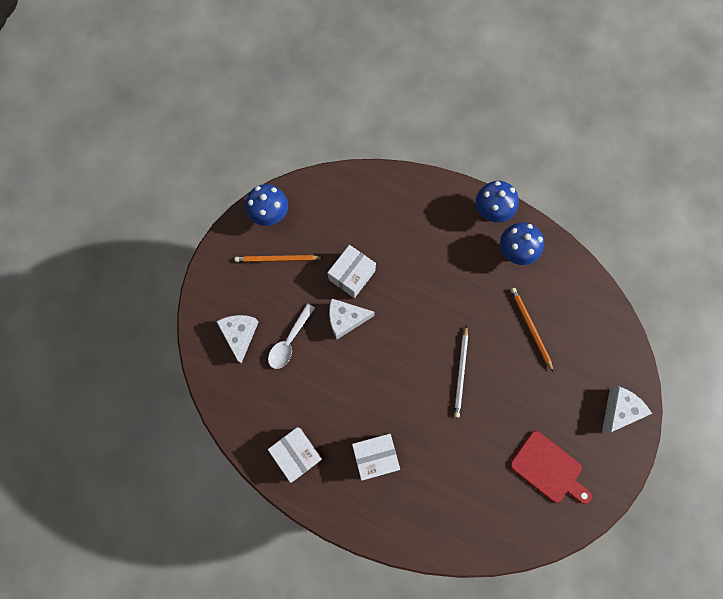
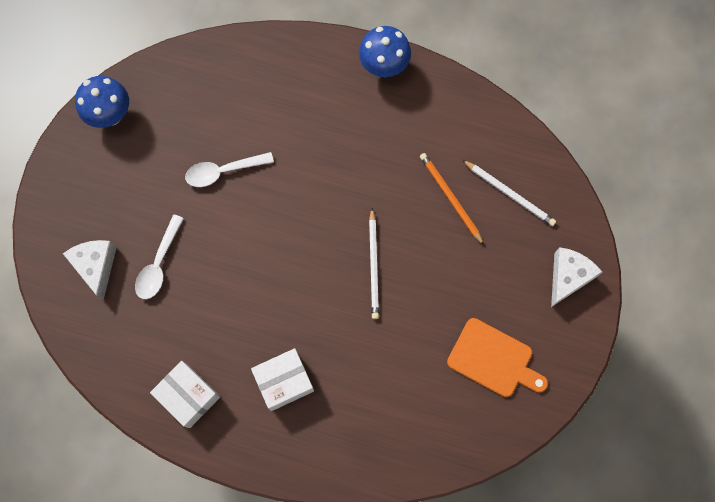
camera: 10 degrees left, 0 degrees up
(277, 259) = (128, 167): orange pencil -> none
(346, 319) = (224, 226): white cheese -> none
(352, 275) = (223, 171): white box -> white spoon
(514, 252) = (419, 111): blue mushroom -> none
(548, 468) = (493, 359): red cutting board -> orange cutting board
(579, 332) = (509, 194): none -> white pencil

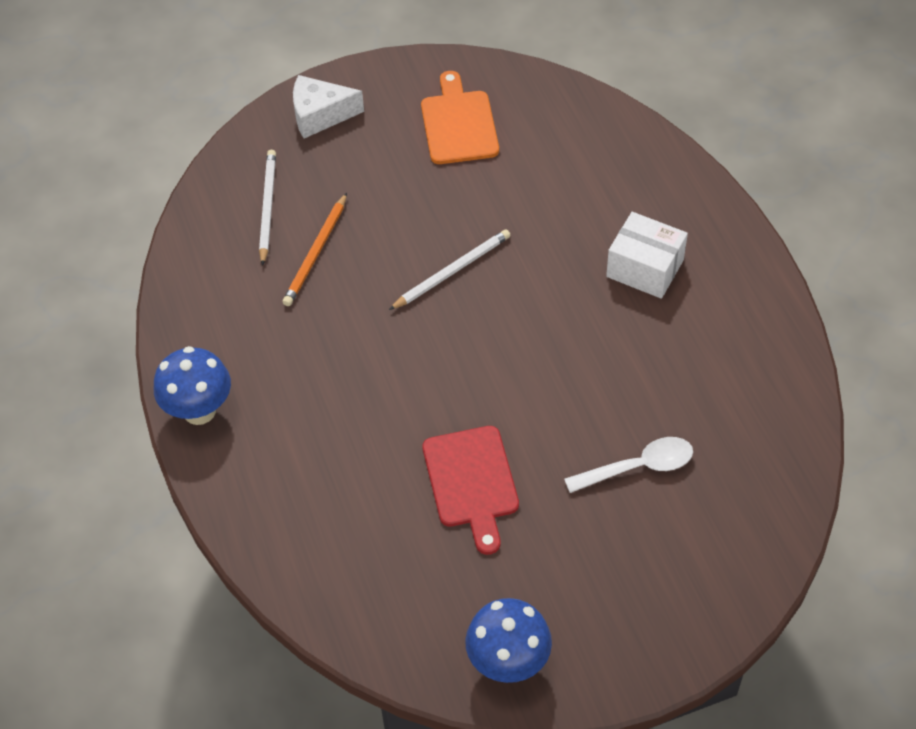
camera: 125 degrees left, 20 degrees down
(96, 266) = (702, 528): white cheese -> none
(188, 396) = (742, 337): white box -> none
(223, 171) = (471, 482): white spoon -> red cutting board

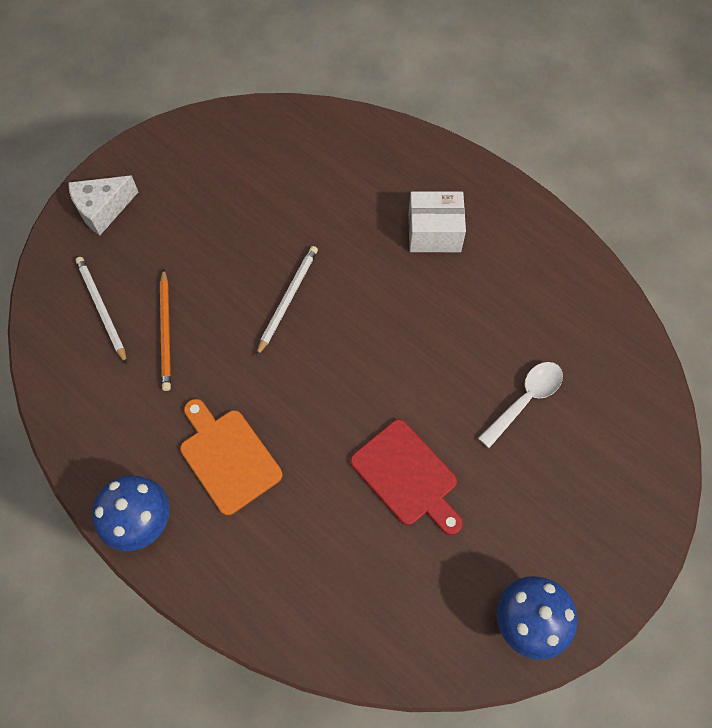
camera: 30 degrees left, 10 degrees up
(458, 124) = (222, 172): orange cutting board -> orange cutting board (228, 457)

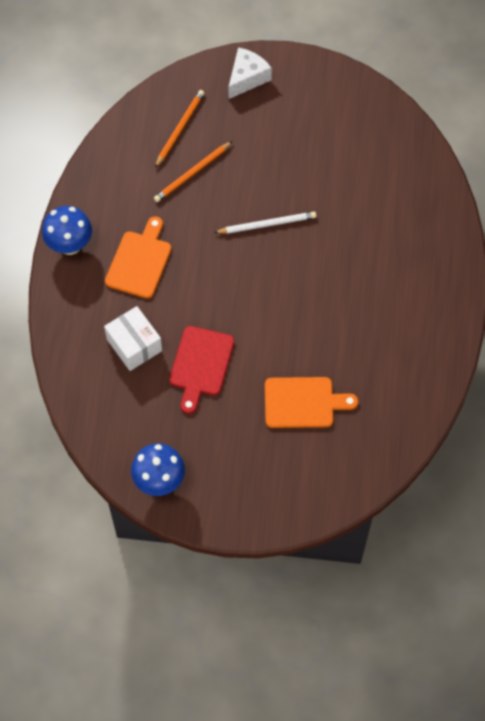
camera: 55 degrees right, 0 degrees up
(102, 309) = (180, 129): white pencil -> orange pencil
(103, 209) = (247, 78): white cheese -> white cheese turned 105 degrees clockwise
(434, 233) = (387, 277): white box -> white box (134, 345)
(525, 400) = (303, 402): white spoon -> orange cutting board

